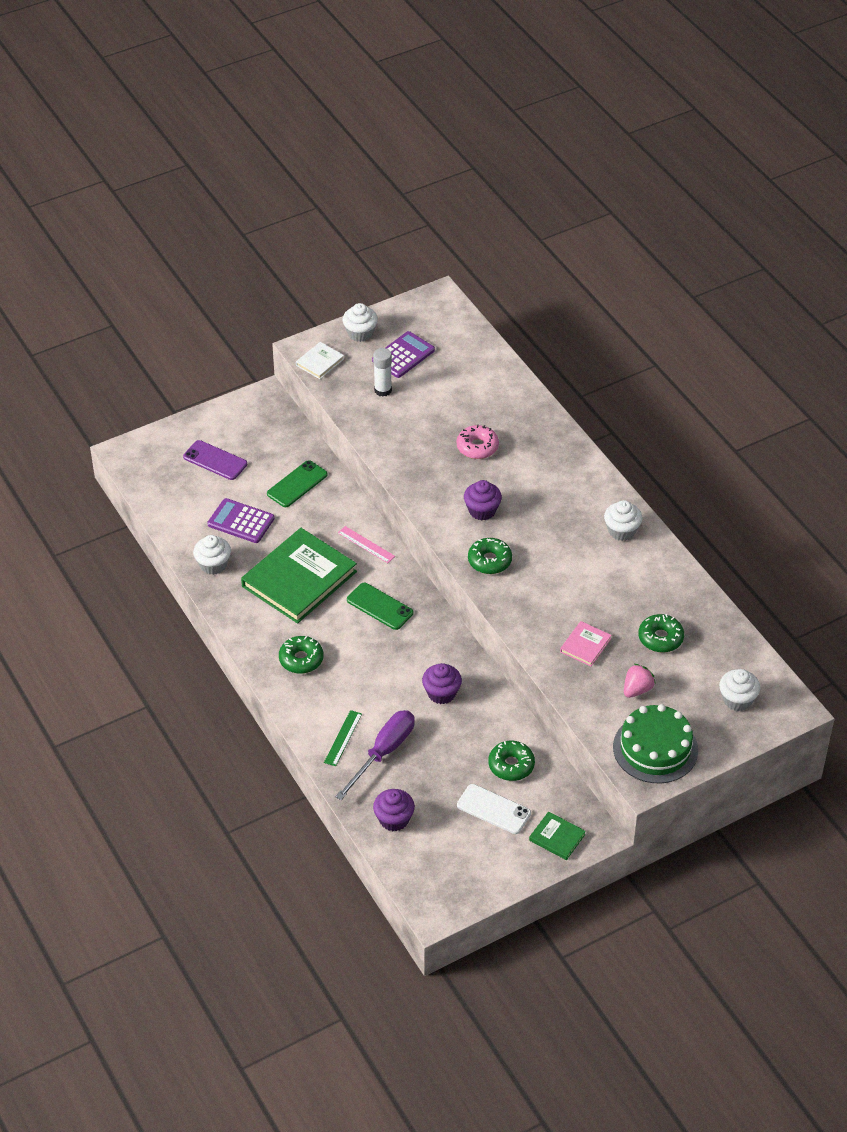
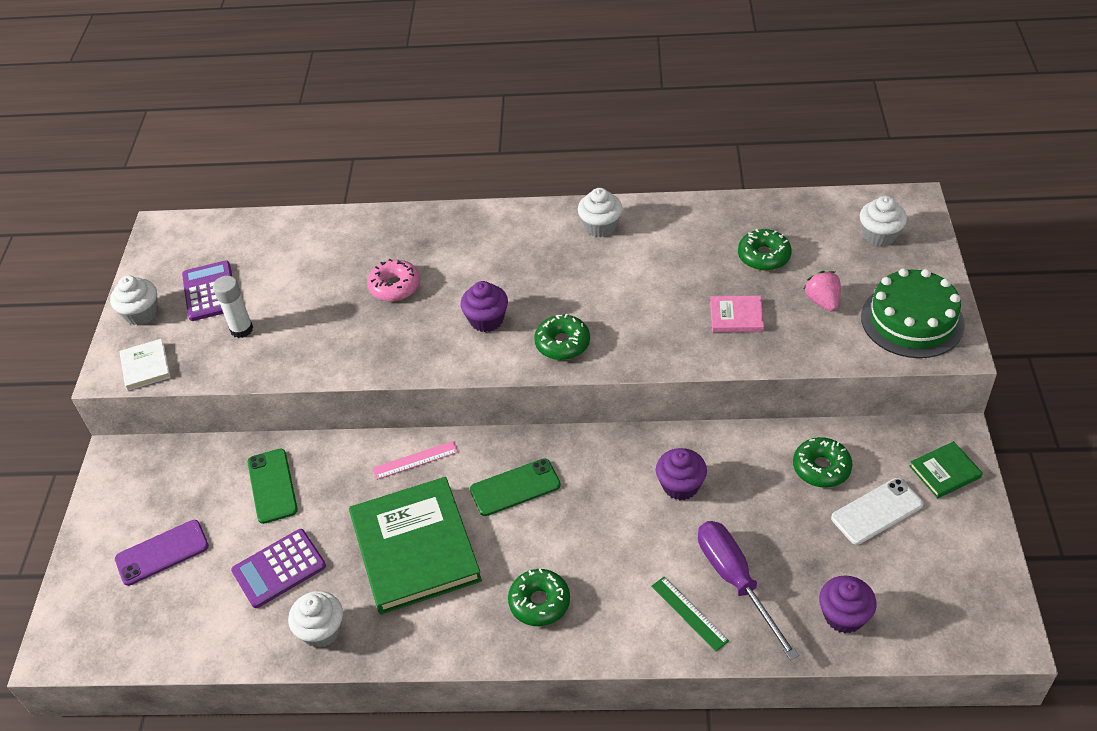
camera: 55 degrees left, 0 degrees up
(585, 645) = (736, 316): pink book -> pink book turned 60 degrees counterclockwise

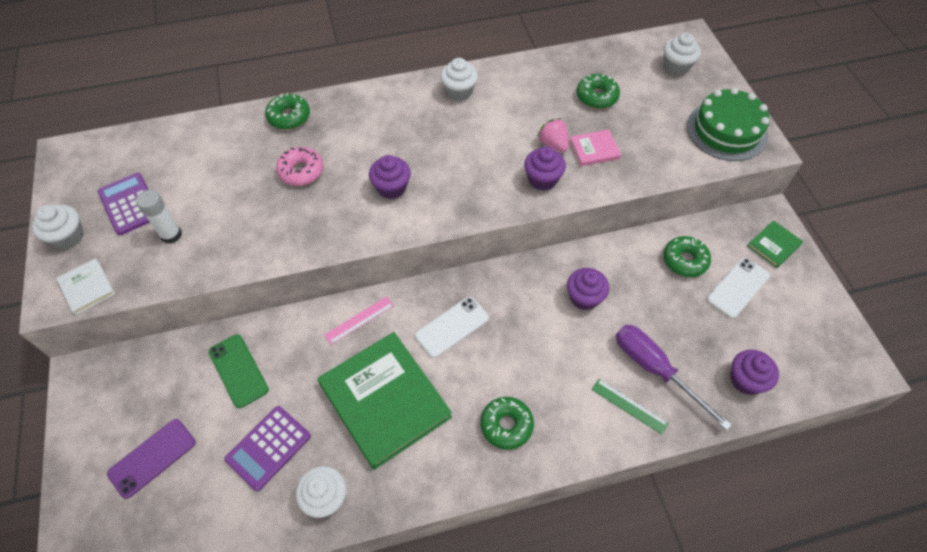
camera: 20 degrees left, 10 degrees up
(515, 487) = (452, 327): green phone -> white phone
(562, 343) = (463, 197): green donut -> green donut (289, 117)
(661, 339) = (542, 179): none -> purple cupcake
(822, 301) = (655, 126): pink strawberry -> pink strawberry (553, 144)

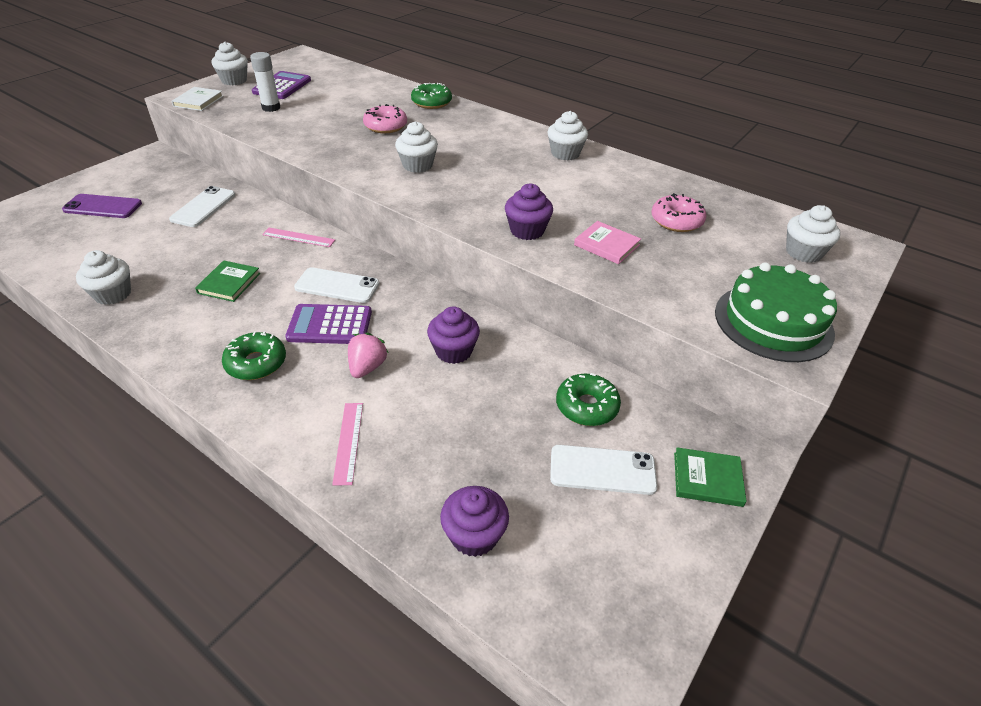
camera: 50 degrees right, 15 degrees down
(238, 370) = (203, 207): green phone -> white phone
(268, 448) = (143, 248): purple calculator -> purple calculator (330, 325)
(385, 400) = (229, 283): green book -> green book, size x0.45
(391, 188) = (417, 165): purple cupcake -> white cupcake
(553, 144) = (578, 220): pink strawberry -> pink strawberry (367, 367)
(596, 96) = (676, 221): green donut -> pink donut
(629, 406) = (348, 442): green ruler -> pink ruler
(655, 369) = (414, 443): purple screwdriver -> none

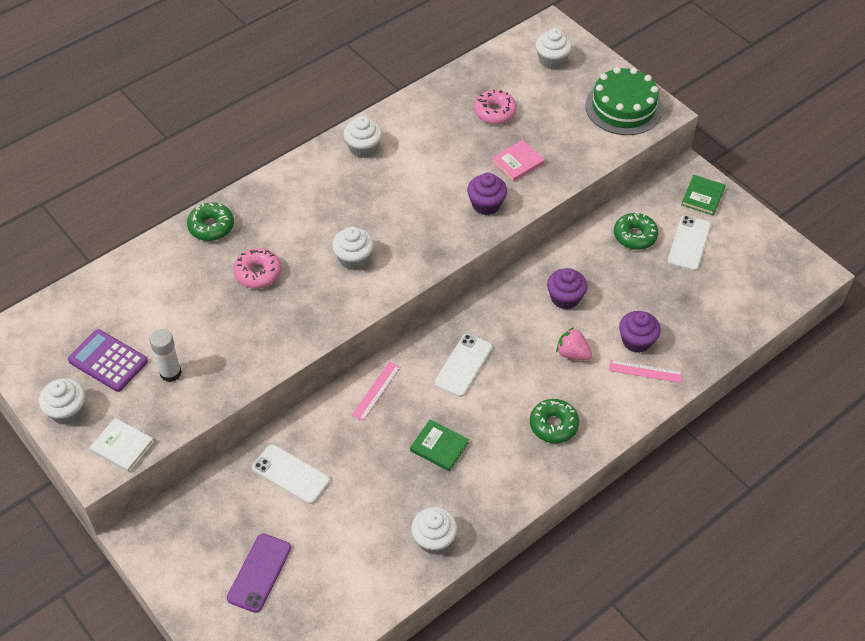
camera: 75 degrees left, 10 degrees up
(330, 325) = (516, 374): purple calculator -> none
(474, 535) = (728, 316): purple cupcake -> purple cupcake (636, 341)

